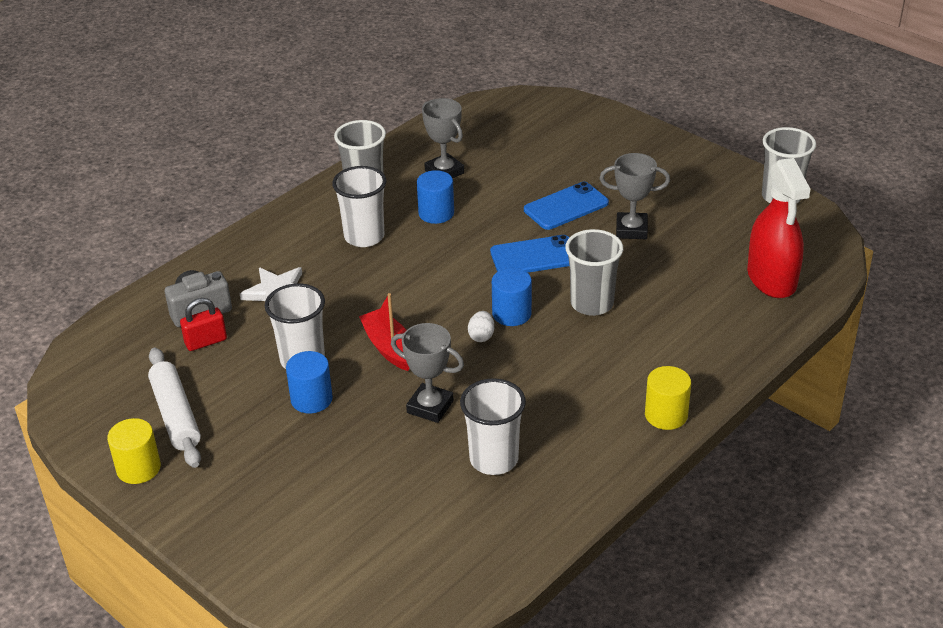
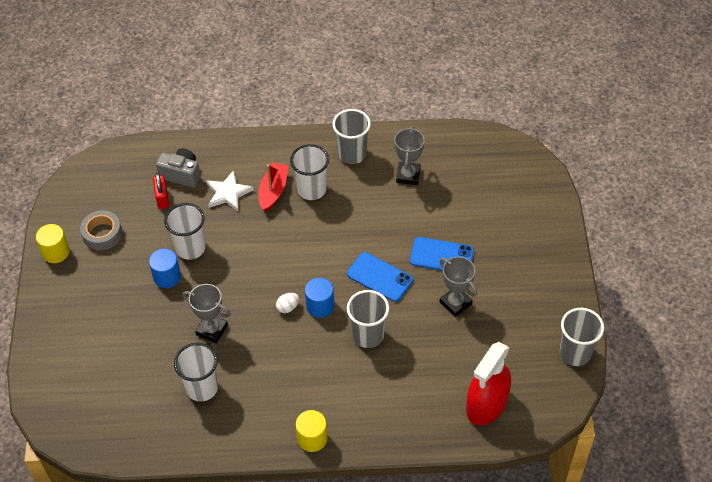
camera: 45 degrees right, 15 degrees up
(175, 415) = (102, 234): white rolling pin -> grey tape
(206, 342) = (162, 198): red padlock -> red padlock turned 60 degrees clockwise
(389, 348) = (237, 276): red boat -> red boat (273, 191)
(430, 407) = (212, 330): grey trophy -> grey trophy turned 45 degrees counterclockwise
(436, 213) = (367, 203): blue cylinder -> none

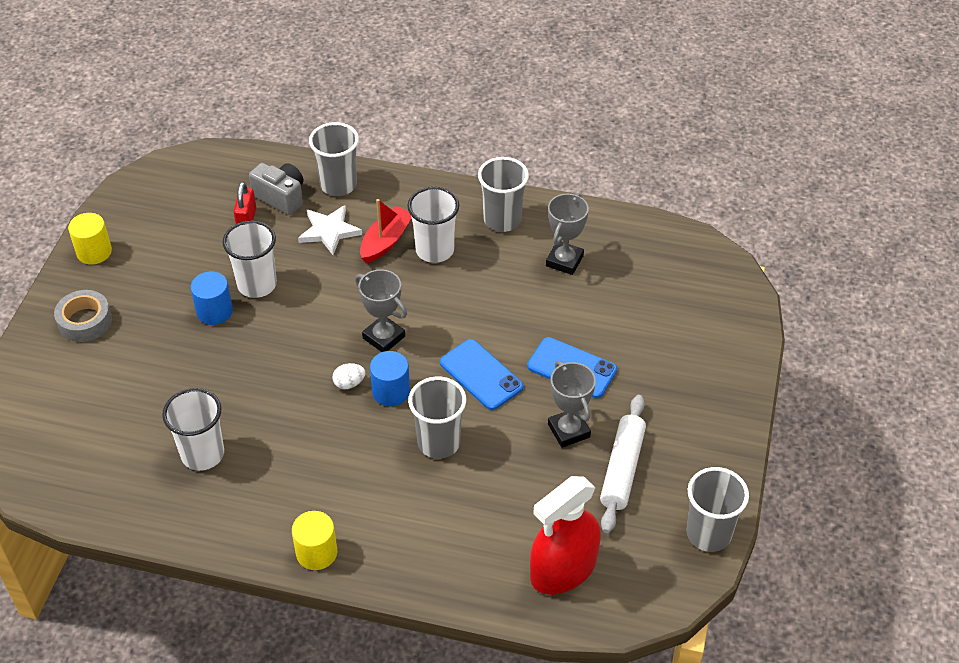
camera: 15 degrees right, 5 degrees down
(102, 234) = (157, 244): grey tape -> grey tape (85, 321)
(212, 330) = (243, 387): grey trophy -> grey trophy (384, 337)
(221, 154) = (338, 185): none -> grey cup
(502, 322) = (622, 469): none -> white rolling pin

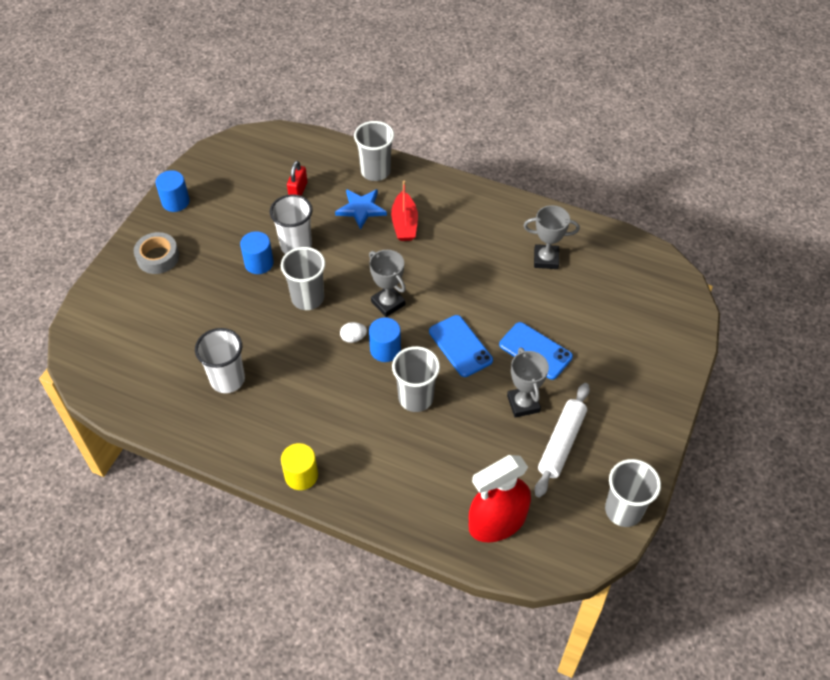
camera: 10 degrees right, 5 degrees up
(94, 252) = (175, 202): yellow cylinder -> blue cylinder
(281, 197) = (328, 176): grey camera -> none
(329, 231) = (361, 209): white star -> blue star
(386, 241) = (404, 223): red boat -> red boat turned 135 degrees clockwise
(435, 250) = (442, 236): white cup -> none
(502, 220) = (501, 218): grey cup -> grey cup (308, 298)
(564, 261) = (546, 259): grey trophy -> grey trophy turned 60 degrees clockwise

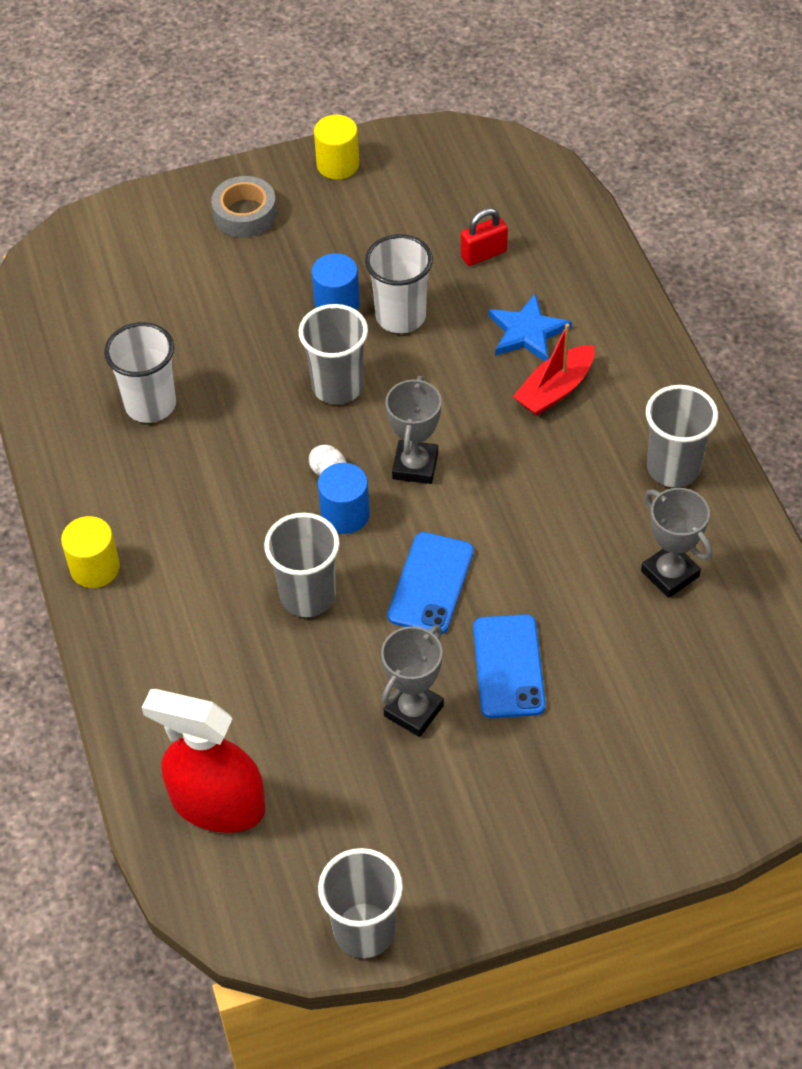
camera: 50 degrees right, 0 degrees up
(175, 202) = (338, 164): blue cylinder -> yellow cylinder
(375, 171) = (603, 300): grey cup -> grey cup (673, 468)
(561, 443) = (396, 793): white rolling pin -> none

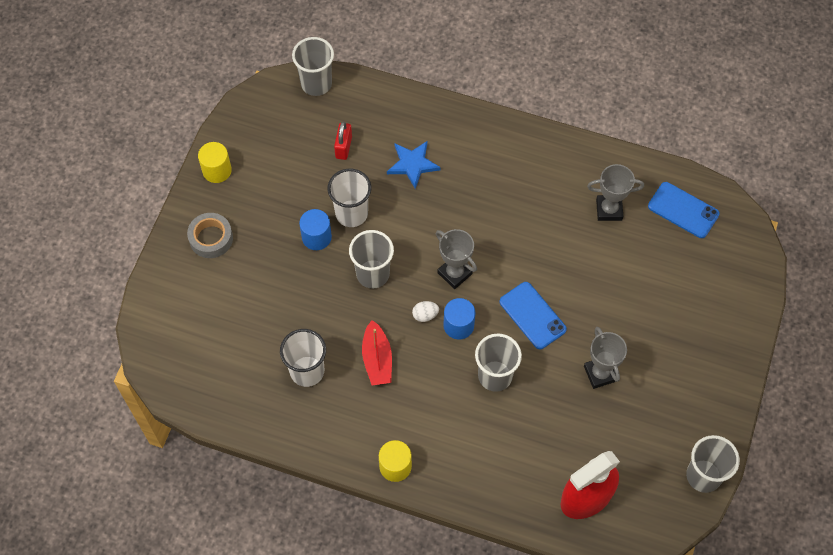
camera: 55 degrees left, 10 degrees up
(508, 666) = (607, 315): blue phone -> blue phone (683, 210)
(555, 389) = (460, 178): red boat -> red boat (377, 359)
(673, 468) = (550, 163): grey cup -> grey cup (316, 83)

